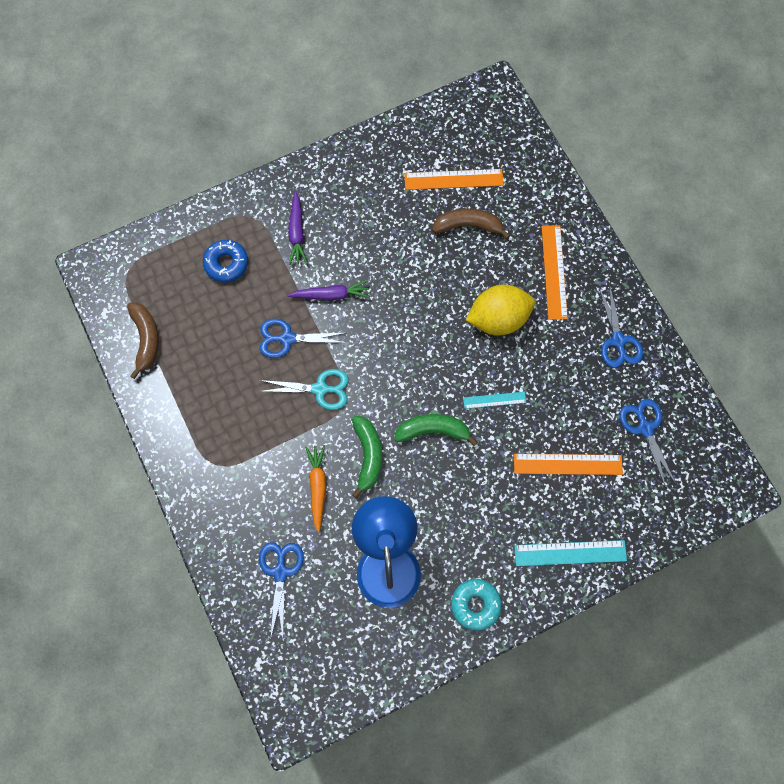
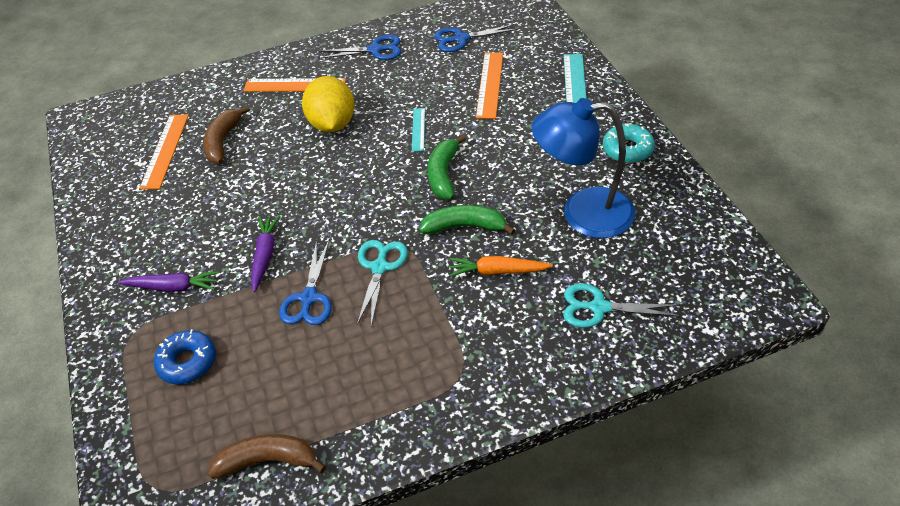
camera: 80 degrees left, 25 degrees down
(280, 572) = (599, 307): blue scissors -> turquoise scissors

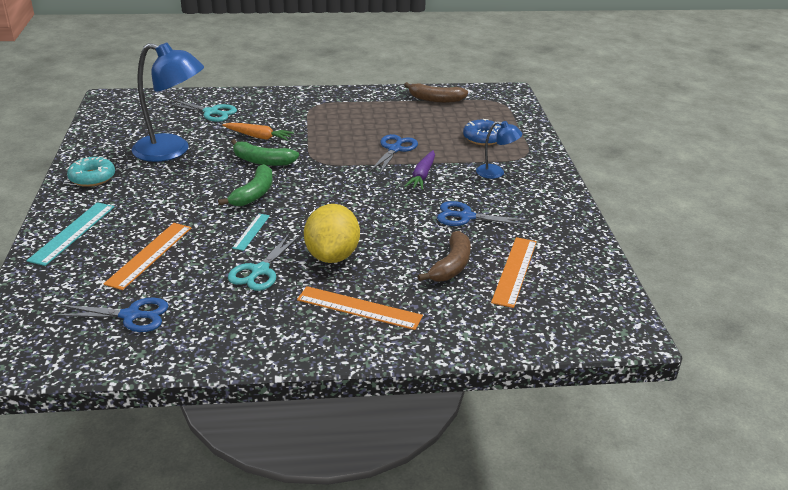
camera: 170 degrees left, 15 degrees down
(173, 287) = (496, 173): purple carrot -> blue lamp
(375, 50) = (242, 329): blue scissors -> blue scissors (466, 217)
(380, 267) = (338, 153): turquoise scissors -> turquoise scissors (260, 271)

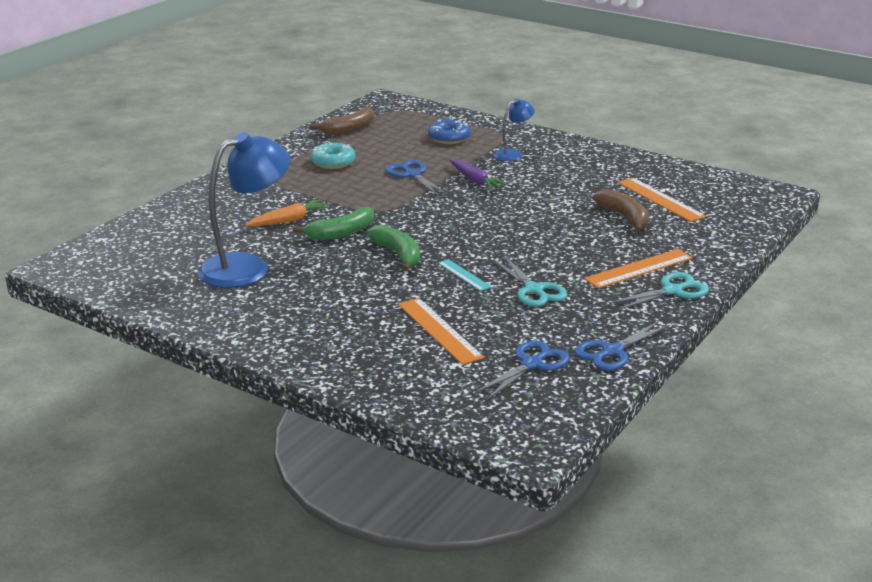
camera: 50 degrees left, 5 degrees down
(72, 233) = (341, 358): turquoise ruler -> none
(92, 178) = (238, 321): turquoise donut -> turquoise donut (333, 162)
(211, 112) = (194, 226): turquoise scissors -> turquoise scissors (672, 291)
(332, 256) = (550, 255): yellow lemon -> none
(466, 217) = (563, 188): blue scissors -> blue scissors (612, 351)

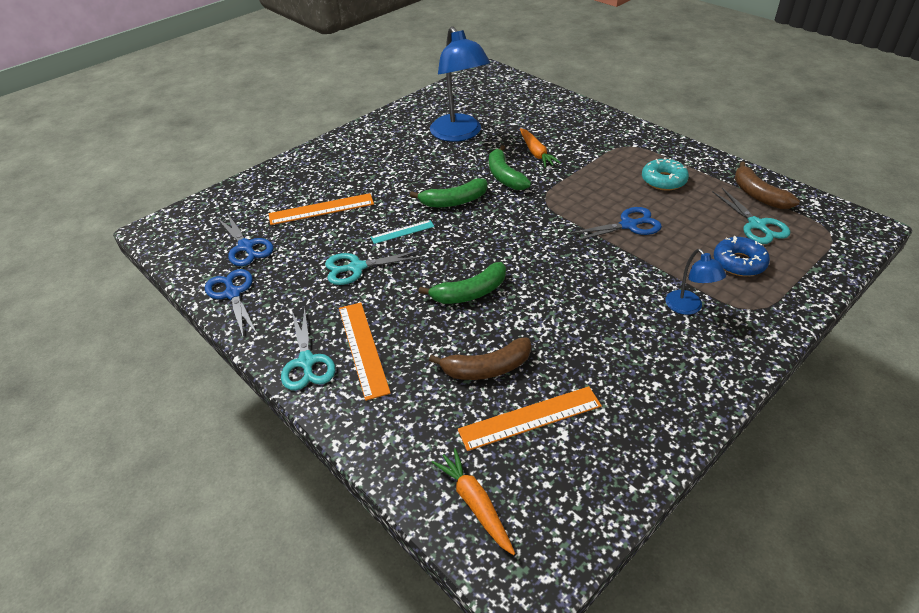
camera: 105 degrees right, 15 degrees up
(395, 131) = (756, 225): none -> turquoise scissors
(475, 180) = (609, 266): purple carrot -> none
(540, 232) = (470, 293): none -> green banana
(743, 210) = (475, 504): none -> orange carrot

